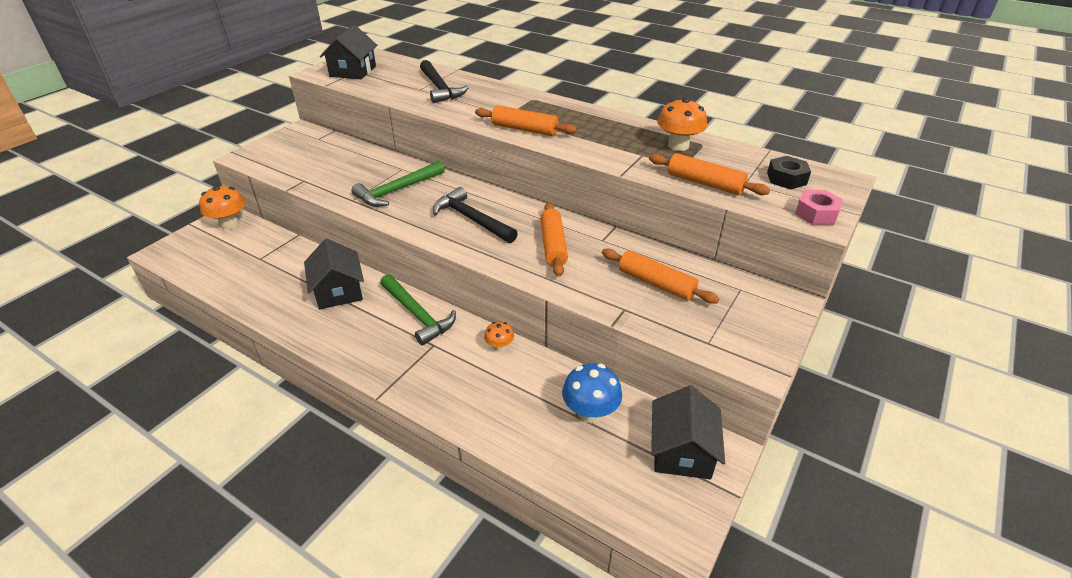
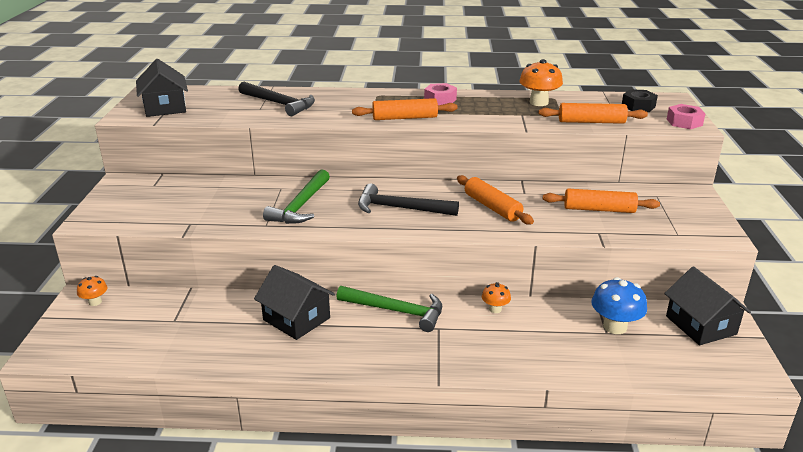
camera: 30 degrees left, 10 degrees down
(229, 224) = (95, 302): orange mushroom -> orange mushroom, size x0.57
(583, 118) = (440, 100): none -> pink nut

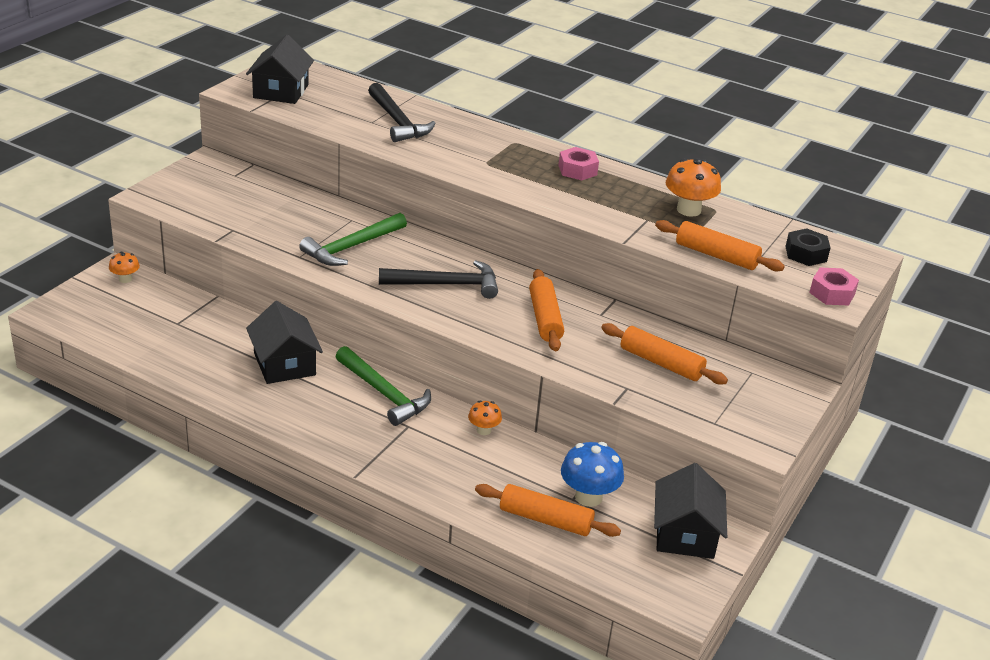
camera: 25 degrees right, 5 degrees up
(400, 208) = (447, 285): black hammer -> black hammer turned 135 degrees clockwise
(404, 118) = (509, 182): orange rolling pin -> orange rolling pin (545, 519)

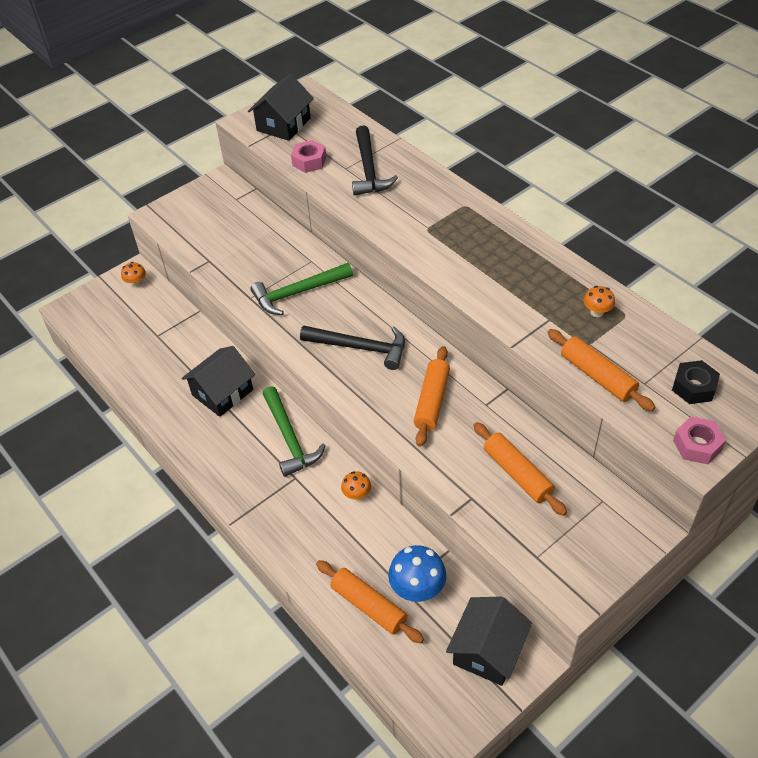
camera: 25 degrees right, 15 degrees up
(284, 364) = (222, 392): black house -> black house turned 45 degrees clockwise
(577, 170) = (509, 247): pink nut -> pink nut (309, 161)
(688, 210) = (597, 312): orange mushroom -> orange mushroom, size x0.57

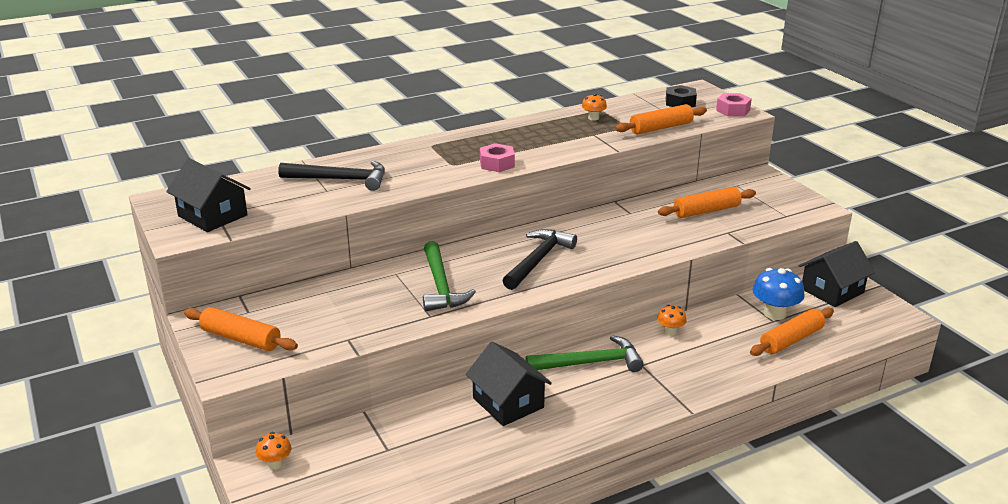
camera: 80 degrees left, 20 degrees down
(309, 161) = (297, 207): pink nut -> pink nut (497, 164)
(432, 401) = (618, 234): orange rolling pin -> orange rolling pin (241, 338)
(487, 650) = (832, 290): black house -> black house turned 75 degrees counterclockwise

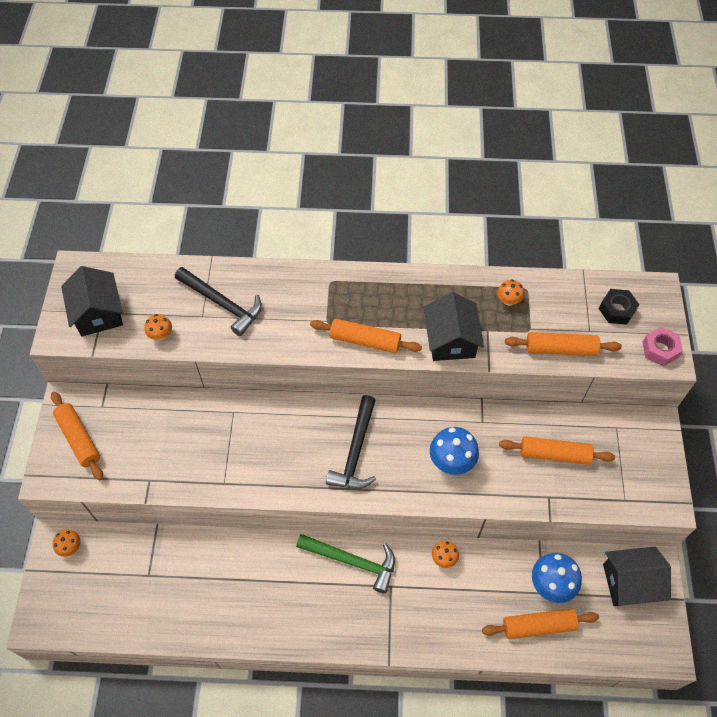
camera: 30 degrees right, 30 degrees up
(295, 210) = (161, 335): none -> orange mushroom
(441, 286) = (256, 448): green hammer -> none
(497, 164) = (365, 341): pink nut -> orange rolling pin
(508, 403) = (260, 573): black house -> black house (451, 340)
(538, 260) = (355, 452): black hammer -> black hammer turned 135 degrees clockwise
(628, 239) = (451, 461): none -> blue mushroom

